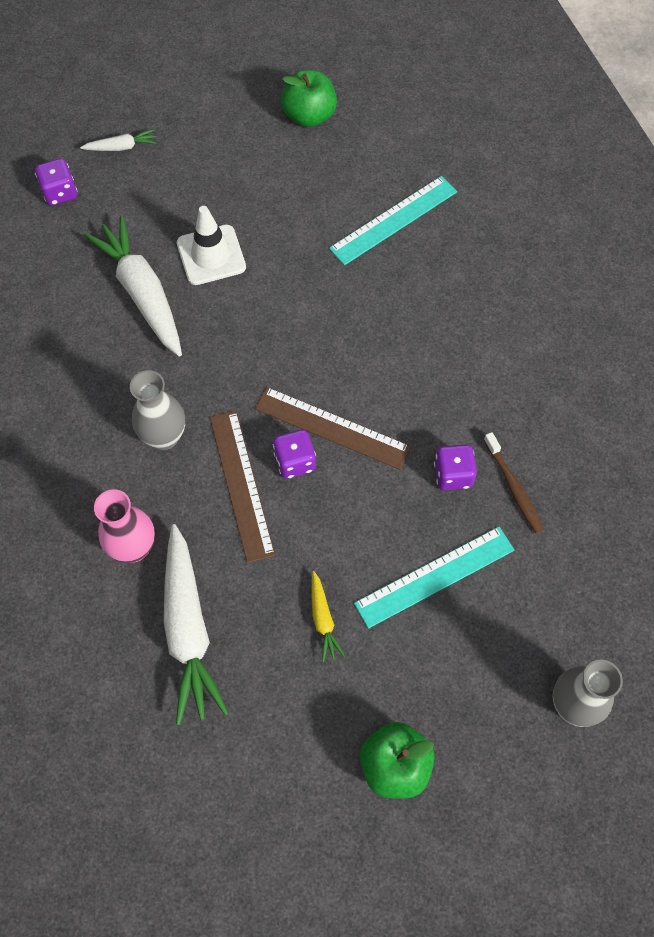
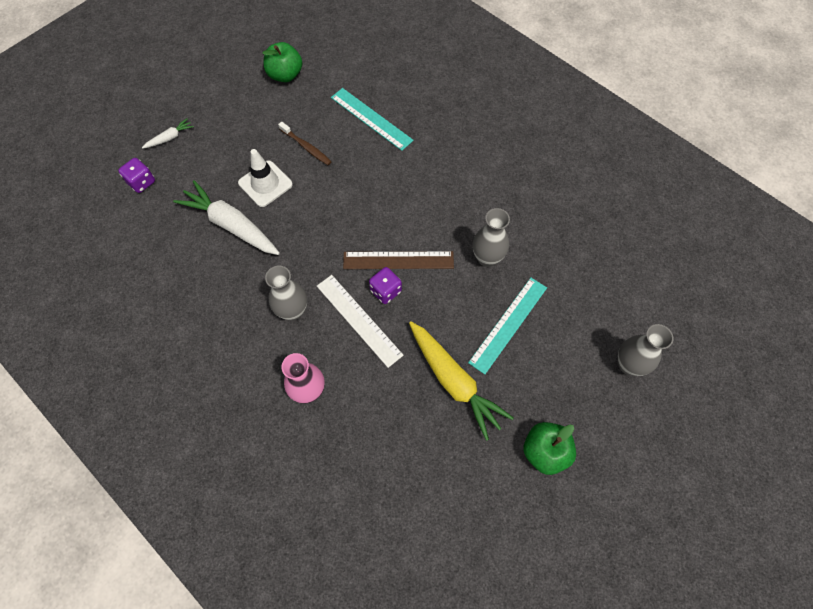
camera: 25 degrees left, 0 degrees up
(188, 630) = (372, 427): white carrot -> none
(241, 484) = (359, 319): brown ruler -> white ruler
(323, 619) = (454, 381): yellow carrot -> yellow carrot, size x2.16
(393, 220) = (371, 119): turquoise ruler -> turquoise ruler turned 75 degrees counterclockwise
(453, 475) = (487, 258): purple dice -> grey vase
(513, 487) = (527, 250): brown toothbrush -> brown toothbrush (306, 147)

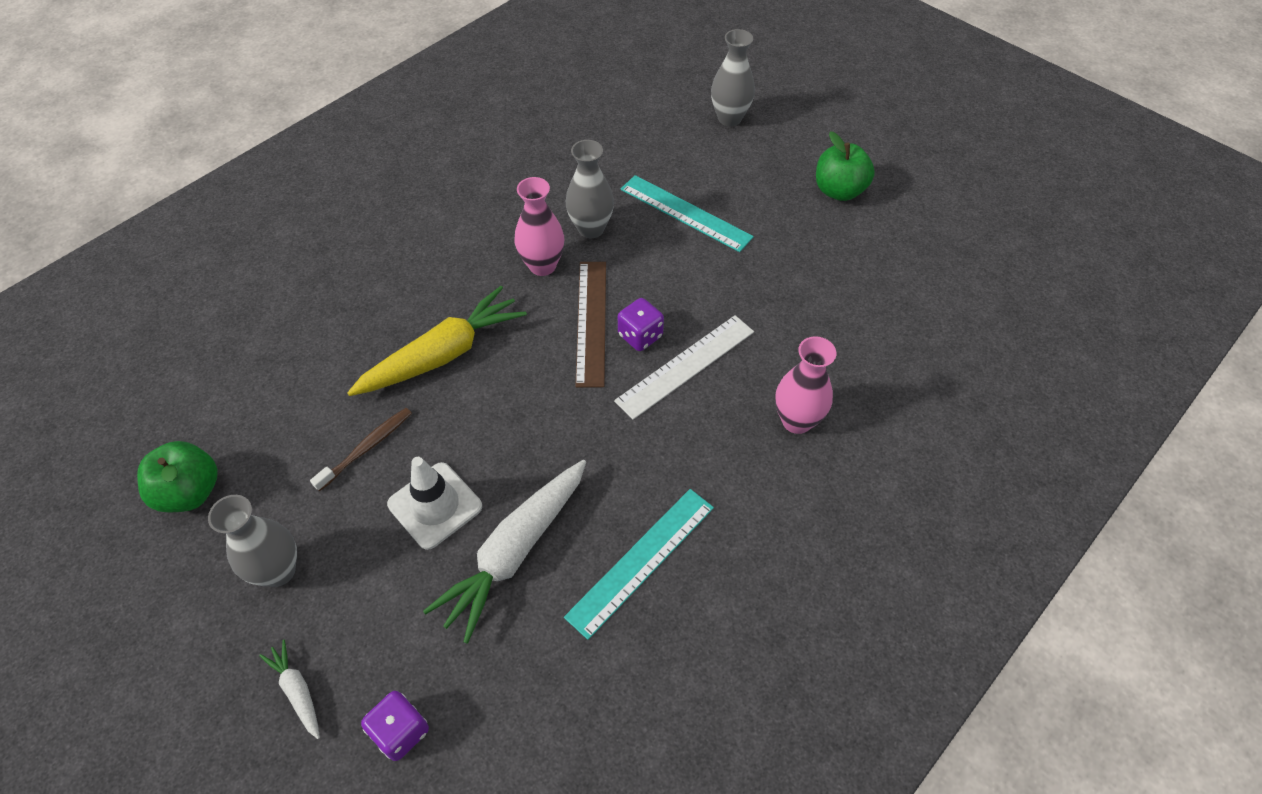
camera: 90 degrees left, 10 degrees down
(293, 311) = (674, 448): grey vase -> grey vase (278, 571)
(371, 119) = (326, 358): turquoise ruler -> turquoise ruler (641, 561)
(449, 228) = (542, 265): none -> pink vase
(454, 381) = (765, 266): yellow carrot -> yellow carrot (443, 354)

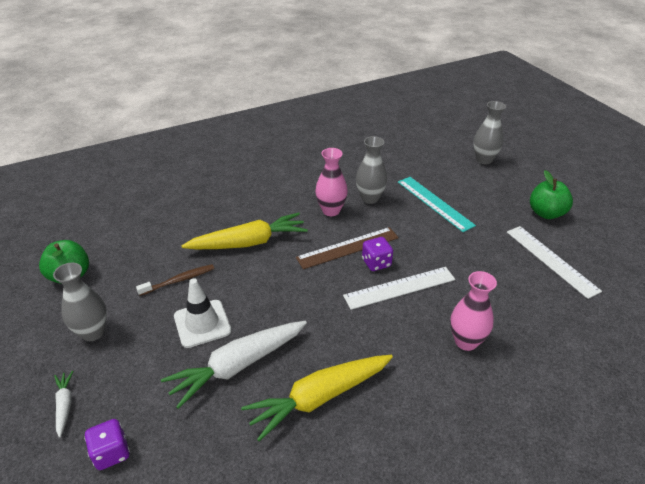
camera: 20 degrees right, 15 degrees down
(591, 322) = (348, 247): brown ruler -> brown ruler turned 45 degrees clockwise
(641, 561) = (319, 398): turquoise ruler -> yellow carrot
(866, 265) = (551, 260): none -> white ruler

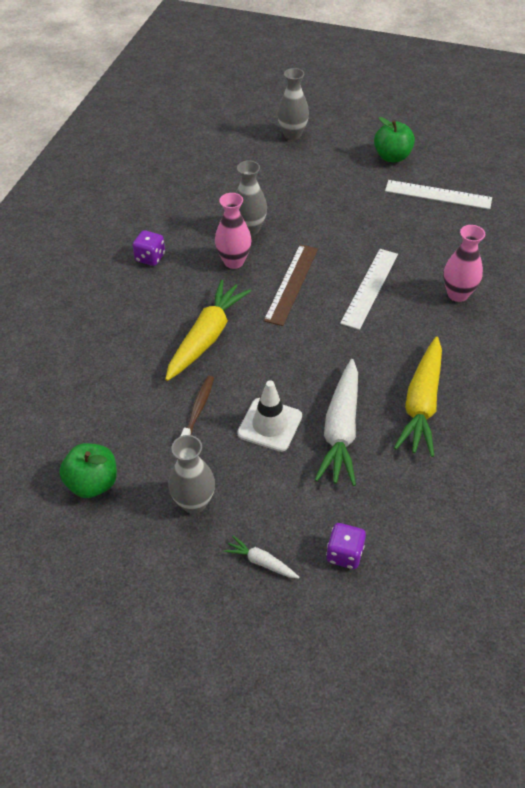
camera: 45 degrees left, 10 degrees up
(376, 263) = (329, 281): purple dice -> purple dice (150, 258)
(434, 203) = (305, 200): turquoise ruler -> none

